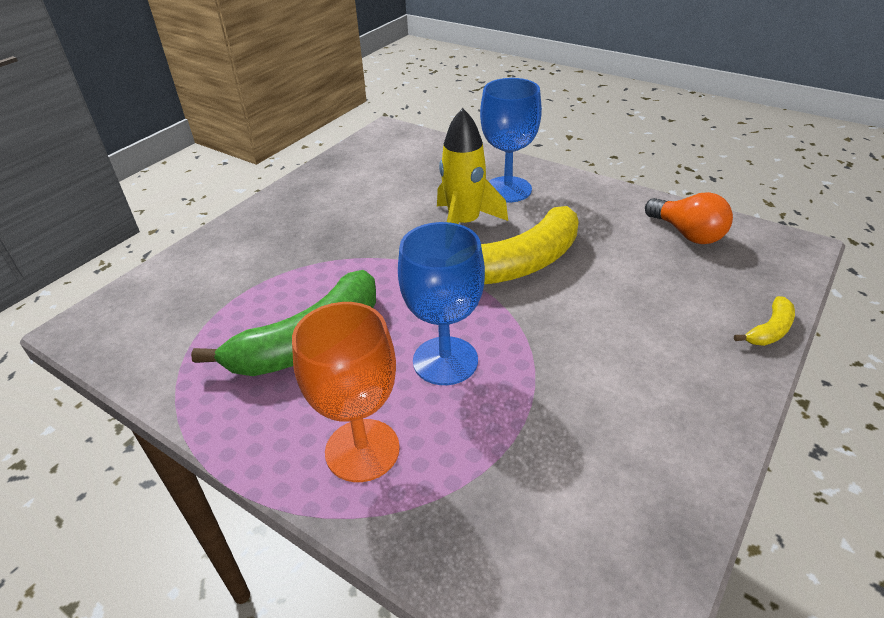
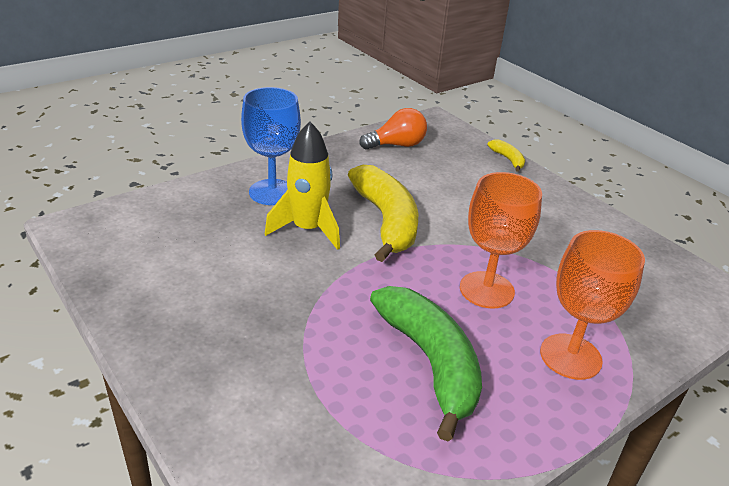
camera: 75 degrees left, 5 degrees down
(445, 361) = (486, 290): blue goblet -> orange goblet

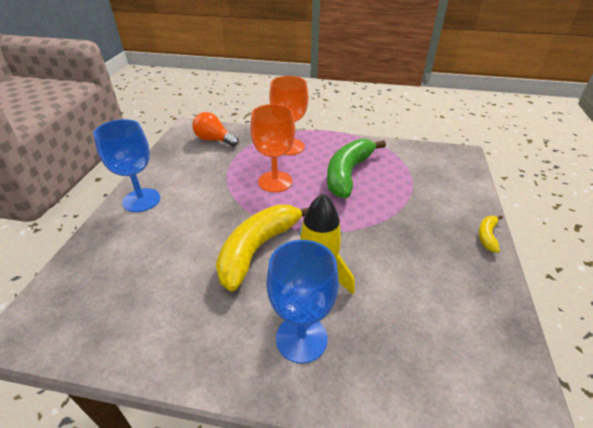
camera: 130 degrees left, 5 degrees up
(396, 145) = (117, 321): orange light bulb -> orange light bulb (214, 140)
(508, 159) = (87, 241): yellow banana -> yellow banana (487, 236)
(547, 198) = (141, 200): none -> blue goblet

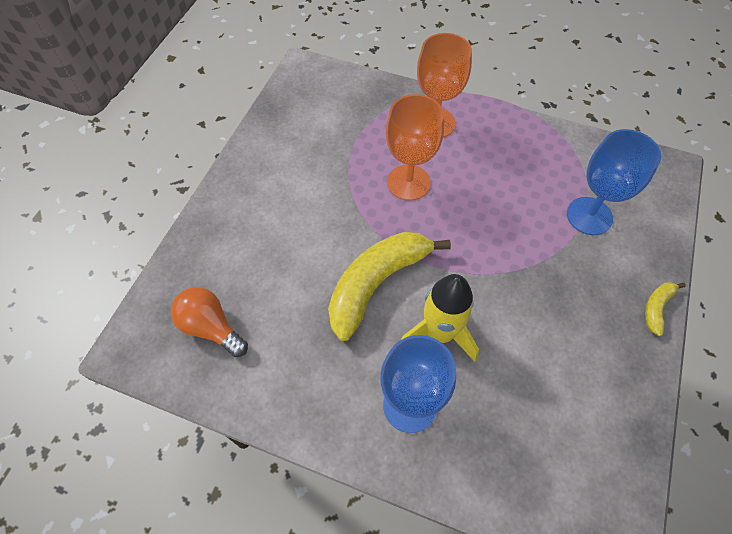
camera: 10 degrees right, 20 degrees up
(141, 200) = (245, 190): blue goblet -> blue goblet (589, 216)
(214, 140) = (337, 97): orange light bulb -> orange light bulb (211, 327)
(348, 173) = (504, 182): green banana -> none

